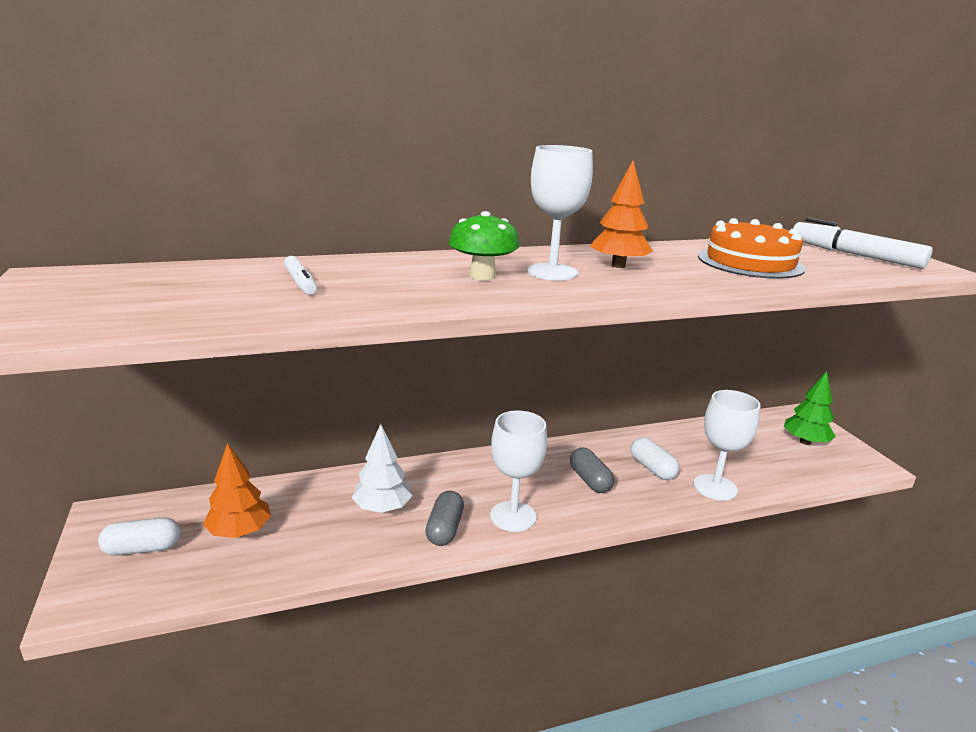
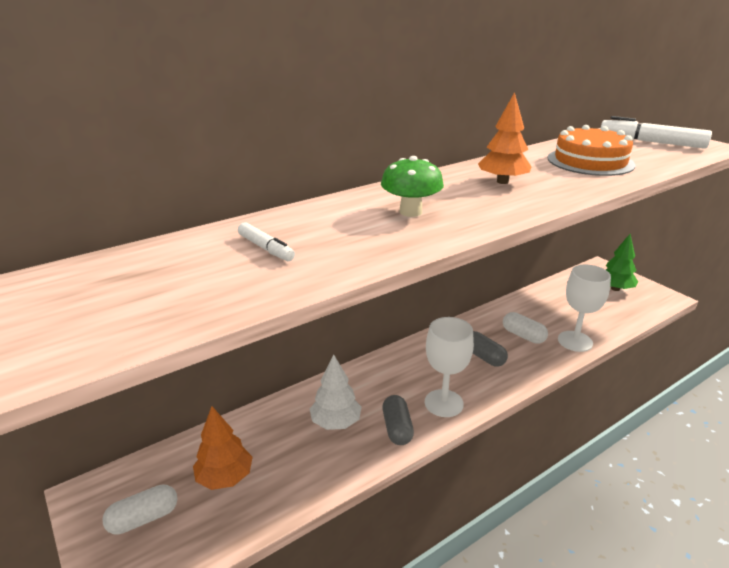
camera: 15 degrees left, 5 degrees up
(552, 272) = (460, 197): white goblet -> none

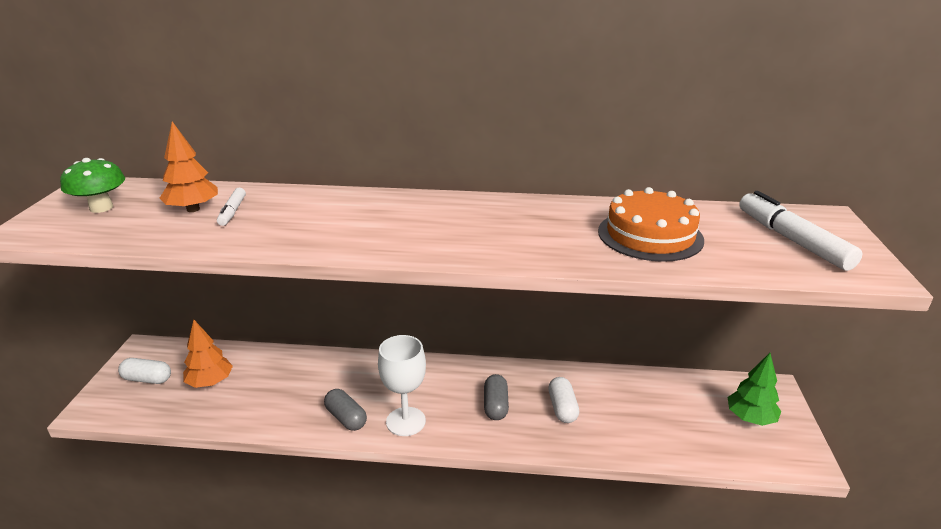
camera: 40 degrees right, 0 degrees up
(335, 422) = (315, 388): white tree -> none
(397, 428) = (346, 418): grey capsule -> grey capsule turned 75 degrees counterclockwise
(410, 212) = (372, 222): green mushroom -> green mushroom (101, 208)
(502, 182) = (507, 224): orange tree -> orange tree (193, 209)
(575, 341) = (607, 442): white goblet -> none

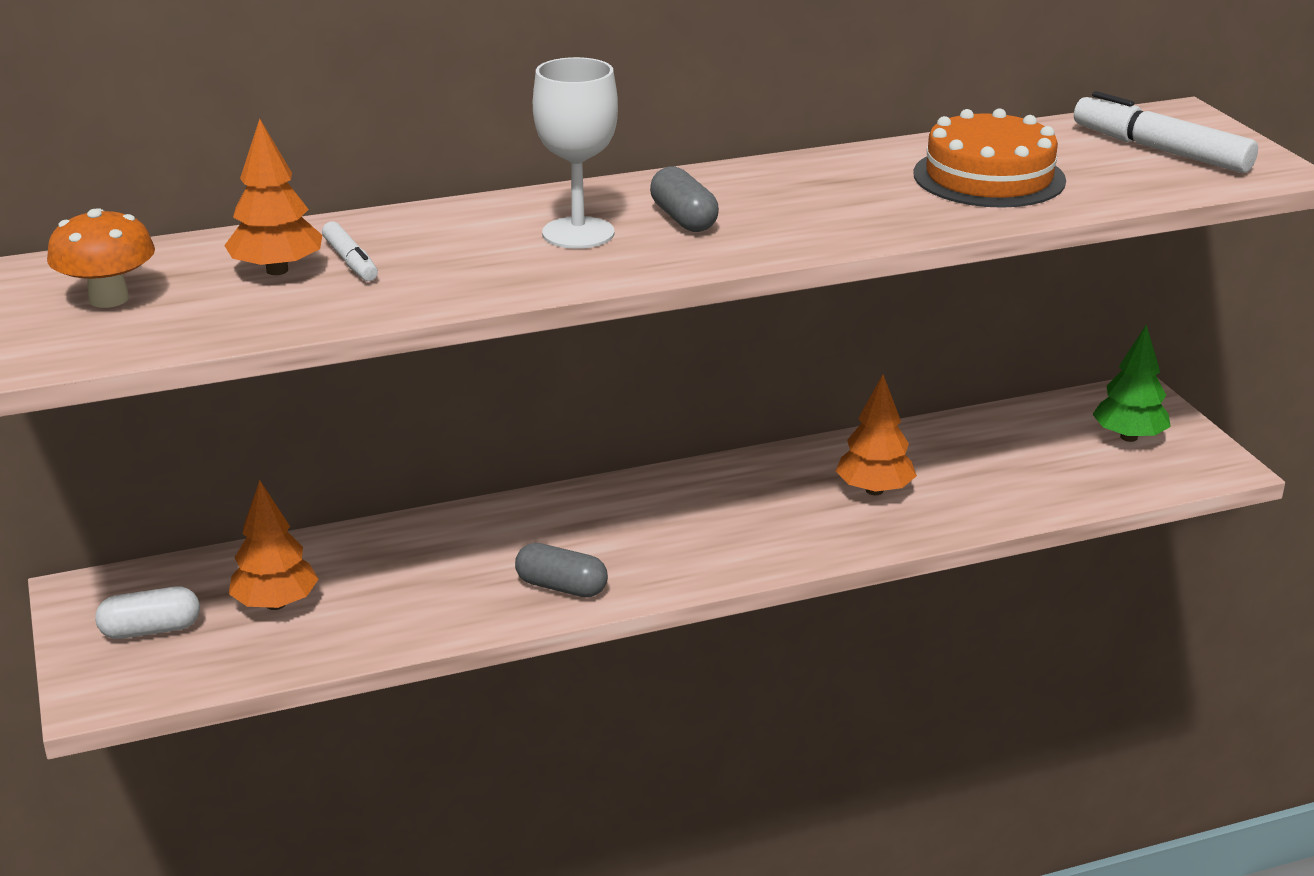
camera: 25 degrees left, 0 degrees up
(101, 208) = (109, 299): green mushroom -> orange mushroom
(405, 421) = (659, 566): white goblet -> white goblet (578, 233)
(495, 405) = (776, 512): grey capsule -> grey capsule (683, 219)
(562, 408) = (874, 490): white capsule -> orange tree

